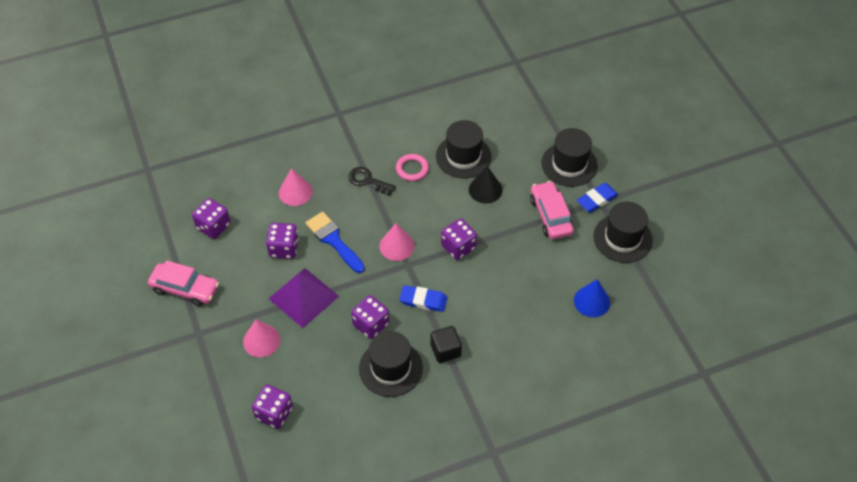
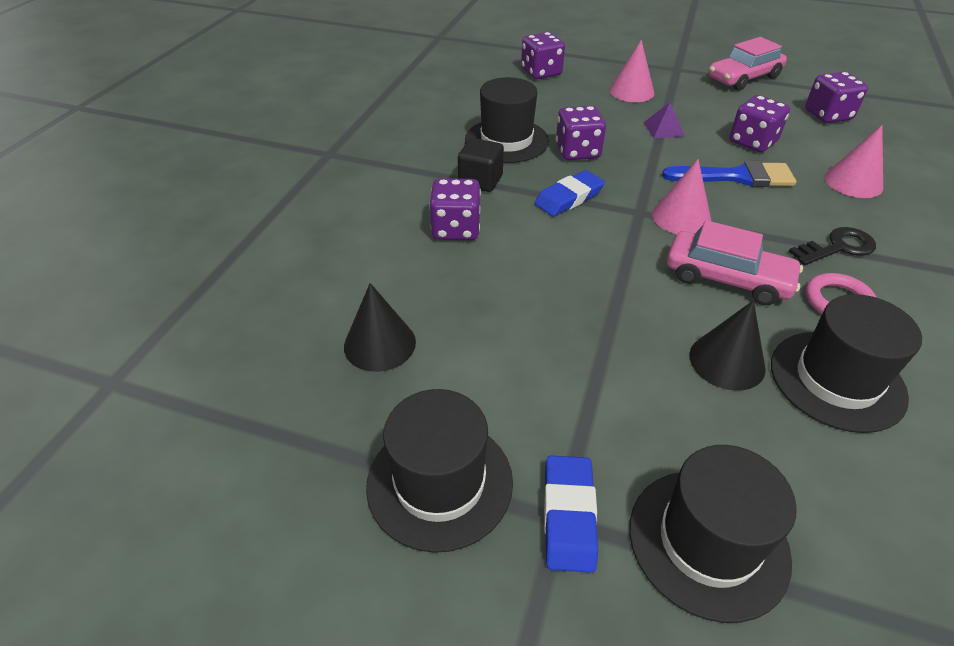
camera: 130 degrees right, 10 degrees down
(304, 297) = (663, 129): purple pyramid -> purple pyramid, size x0.47
(458, 247) = (627, 267): purple dice -> purple dice (456, 229)
(550, 215) = (593, 410): pink car -> pink car (727, 278)
(592, 301) = (380, 344): blue cone -> black cone

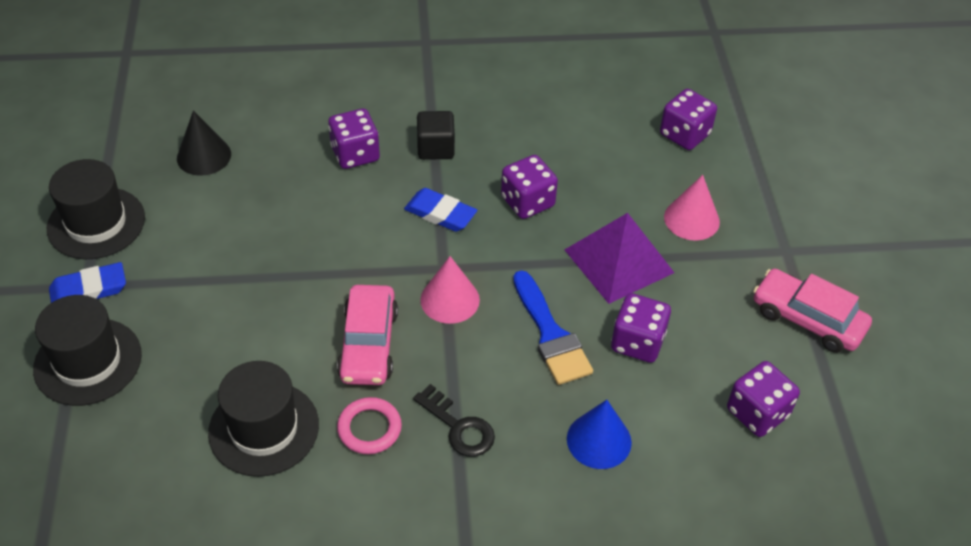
camera: 65 degrees right, 5 degrees up
(506, 140) = (517, 146): black hat -> none
(663, 129) = (618, 261): purple pyramid -> purple pyramid, size x2.11
(727, 361) = (259, 355): black cone -> none
(853, 182) = (599, 440): pink cone -> blue cone

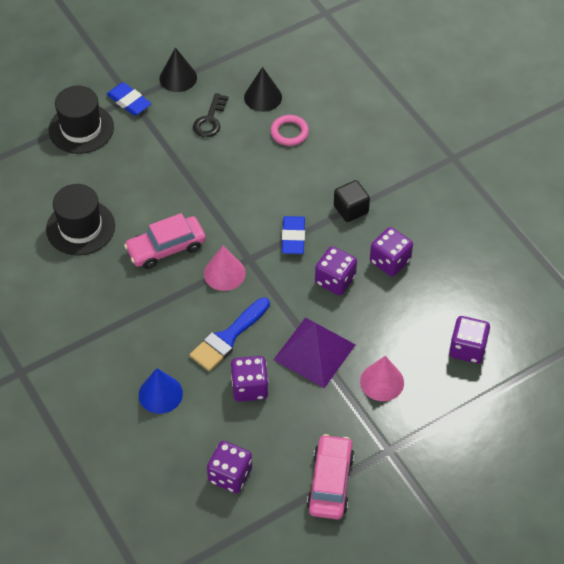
camera: 65 degrees right, 5 degrees up
(96, 223) = (178, 78): black hat -> black cone
(355, 154) = (316, 170): purple dice -> purple dice (390, 261)
(369, 428) = (107, 276): pink ring -> pink ring (289, 132)
(458, 427) = (131, 318): black key -> black key (210, 120)

